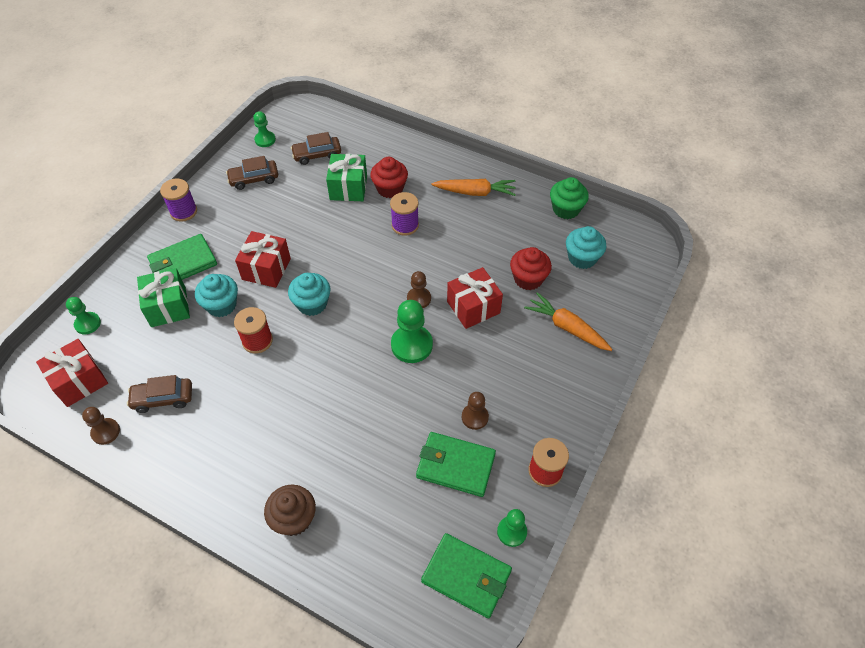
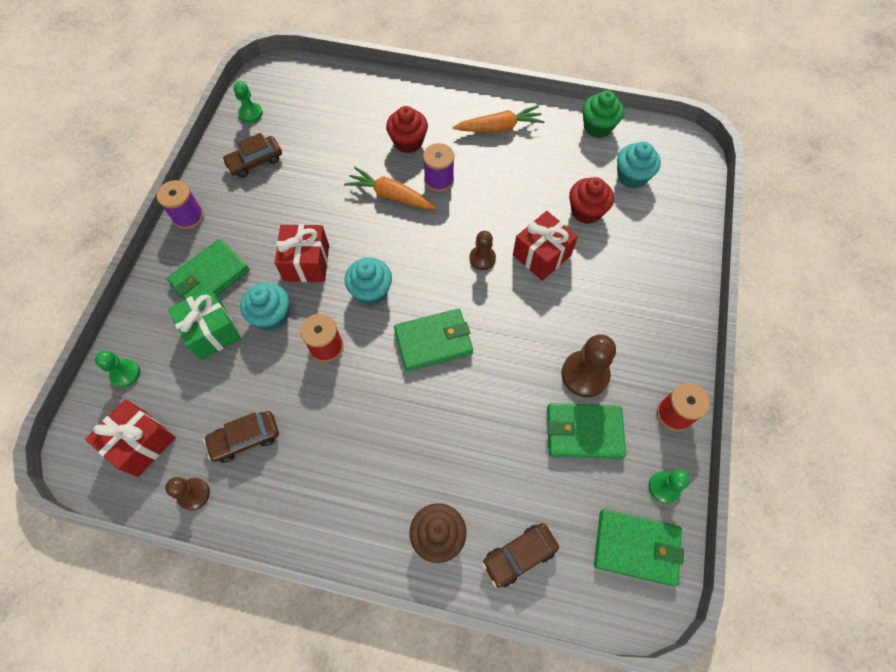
camera: 15 degrees left, 10 degrees up
(317, 155) = (315, 119): brown car -> brown car (519, 555)
(348, 188) = (363, 150): green gift -> none
(350, 357) = (433, 341): none -> green wallet
(411, 345) = (493, 312): green pawn -> none
(475, 417) = (585, 374): brown pawn -> brown pawn, size x1.65
(567, 327) = (643, 255): orange carrot -> orange carrot (391, 195)

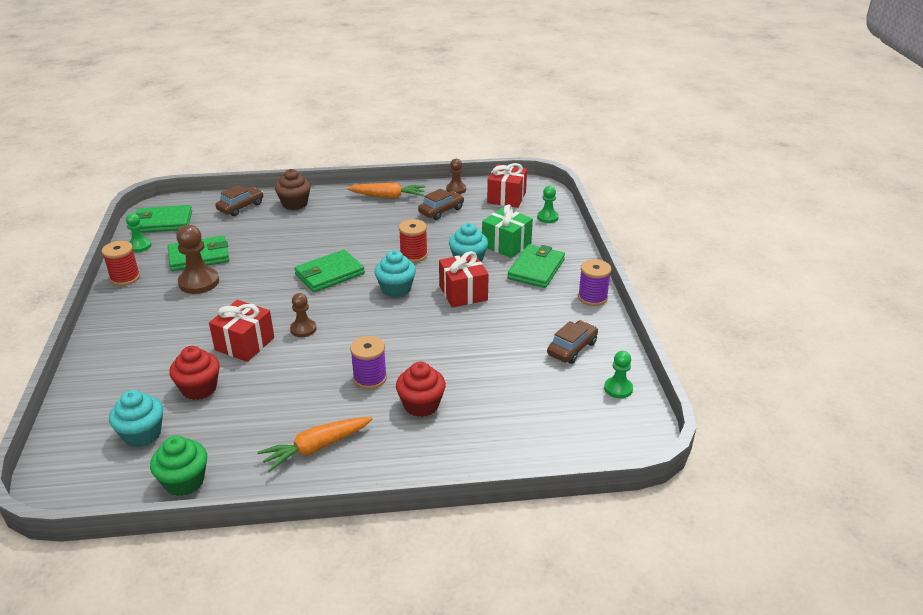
camera: 160 degrees right, 30 degrees down
(391, 195) = (414, 354): orange carrot -> orange carrot (388, 197)

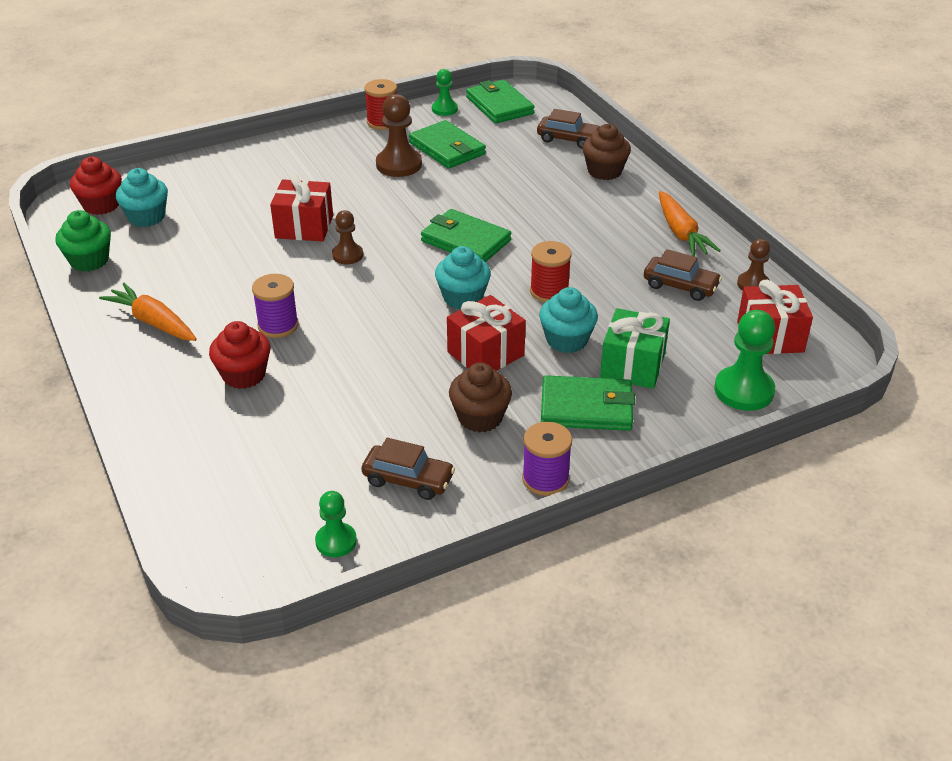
camera: 70 degrees right, 5 degrees up
(199, 388) = (222, 224): red cupcake -> red cupcake (101, 205)
(525, 308) = (480, 417): none -> brown cupcake
(547, 217) = (744, 390): green pawn -> green pawn, size x1.65

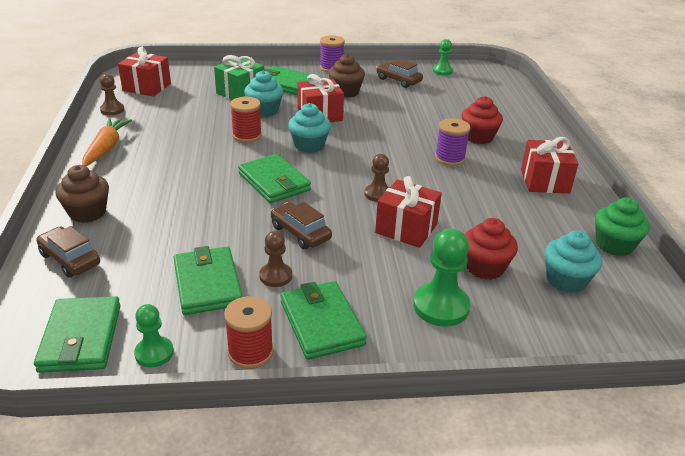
camera: 160 degrees left, 5 degrees down
(101, 205) = (622, 310): red cupcake -> red cupcake (485, 267)
(153, 322) = (544, 181): orange carrot -> red gift
(344, 146) = (321, 323): none -> green wallet
(399, 164) = (275, 276): brown pawn -> brown pawn, size x0.61
(680, 286) = (158, 119): brown car -> brown car (300, 233)
(744, 390) = (196, 73): green pawn -> green pawn (441, 306)

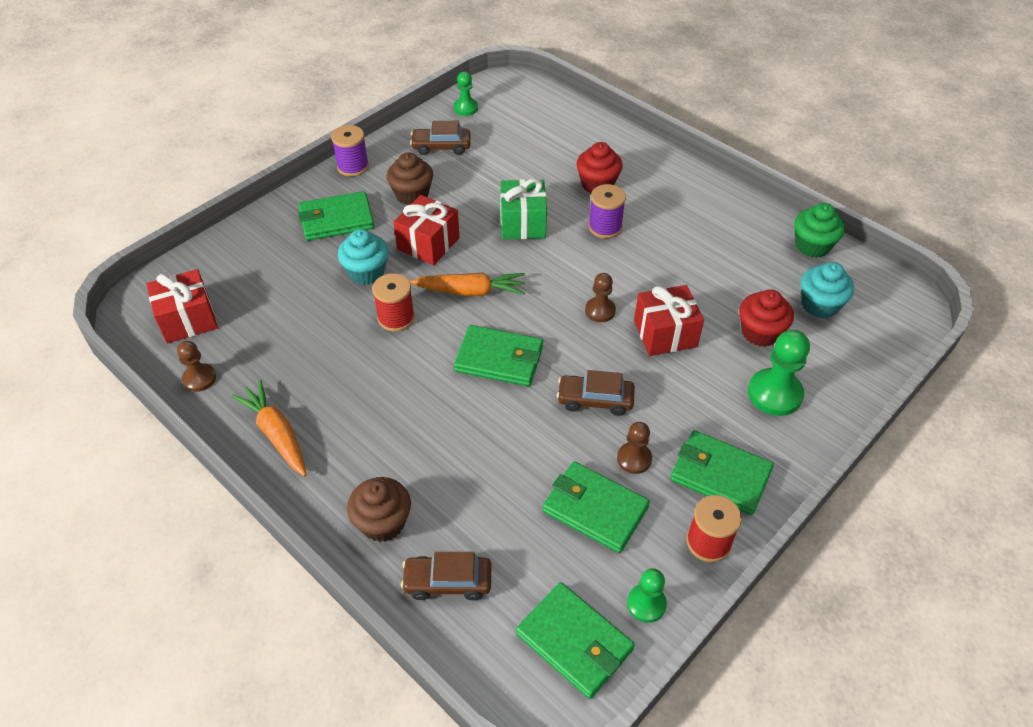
camera: 40 degrees left, 15 degrees up
(240, 93) = (307, 262): green gift -> green gift (523, 223)
(309, 145) = (470, 291): turquoise cupcake -> orange carrot
(544, 181) = (701, 206): red gift -> none

